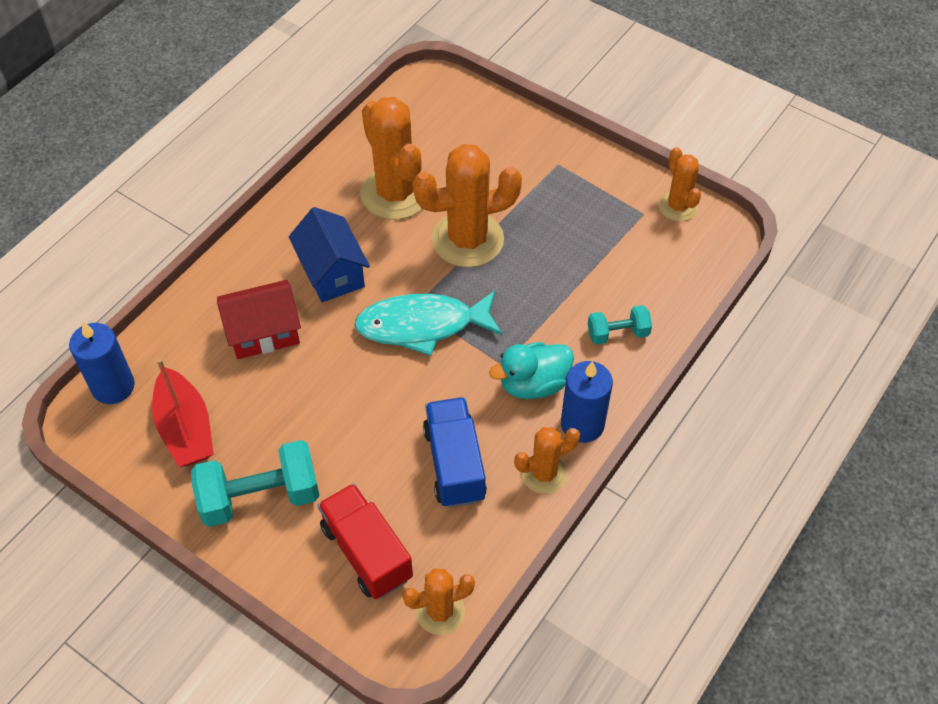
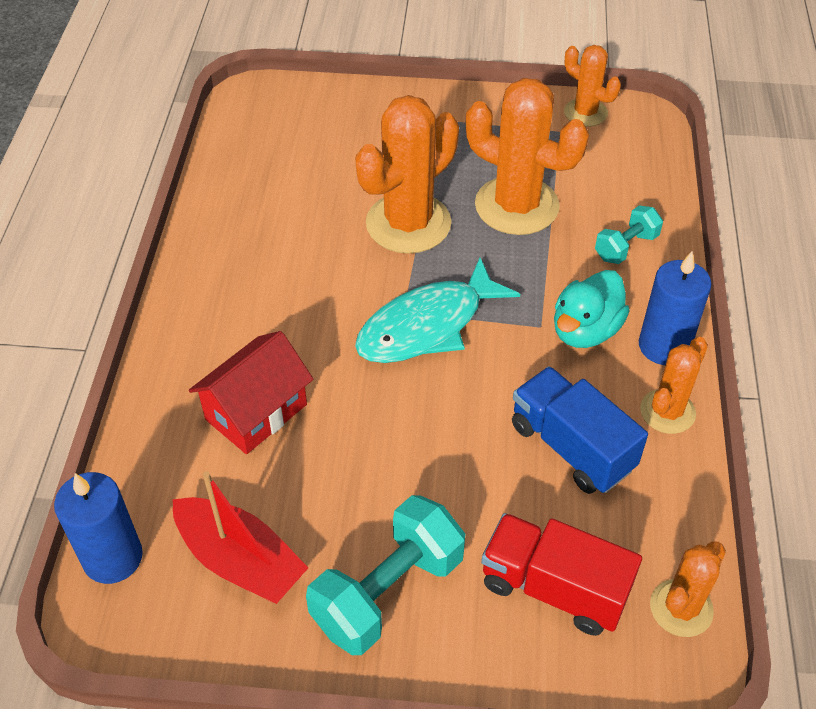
camera: 30 degrees left, 5 degrees down
(332, 272) = (287, 316): blue house -> none
(395, 193) = (297, 211): orange cactus -> orange cactus (516, 206)

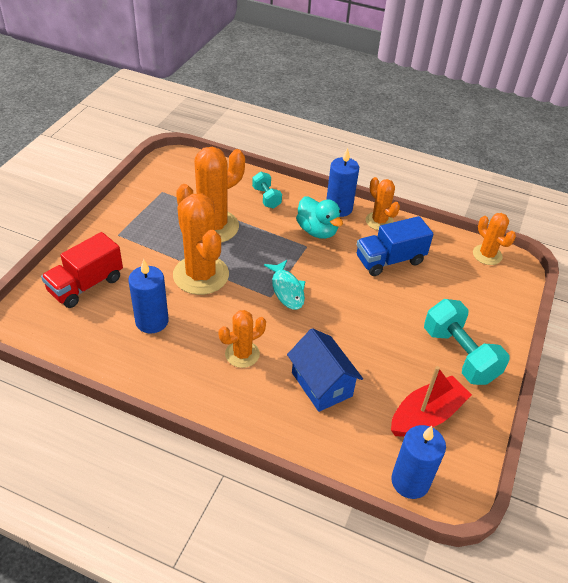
camera: 75 degrees left, 5 degrees down
(256, 412) = (321, 384): red house -> blue house
(299, 203) = (152, 321): none -> blue candle
(427, 326) = (287, 290): turquoise fish -> turquoise fish, size x0.64
(554, 588) = (469, 292): red truck -> red truck (86, 285)
(585, 113) = (154, 177): orange cactus -> orange cactus (242, 354)

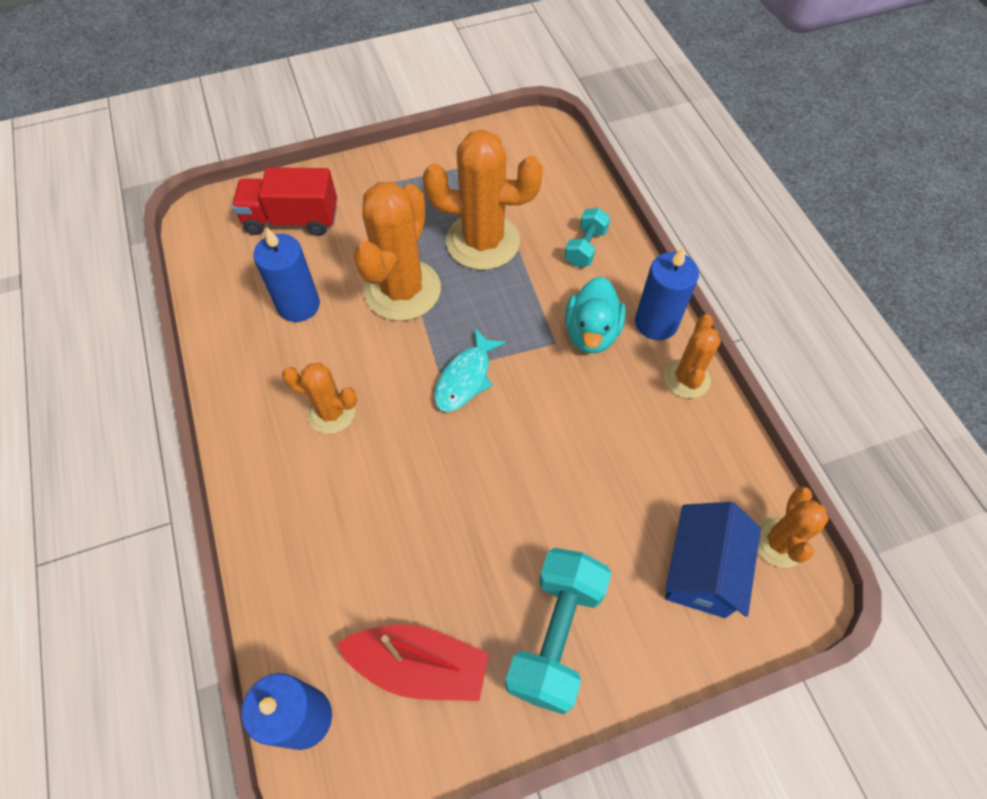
camera: 50 degrees right, 15 degrees up
(321, 384) = (361, 519): blue house -> blue house (701, 570)
(390, 260) = (632, 440): blue truck -> none

